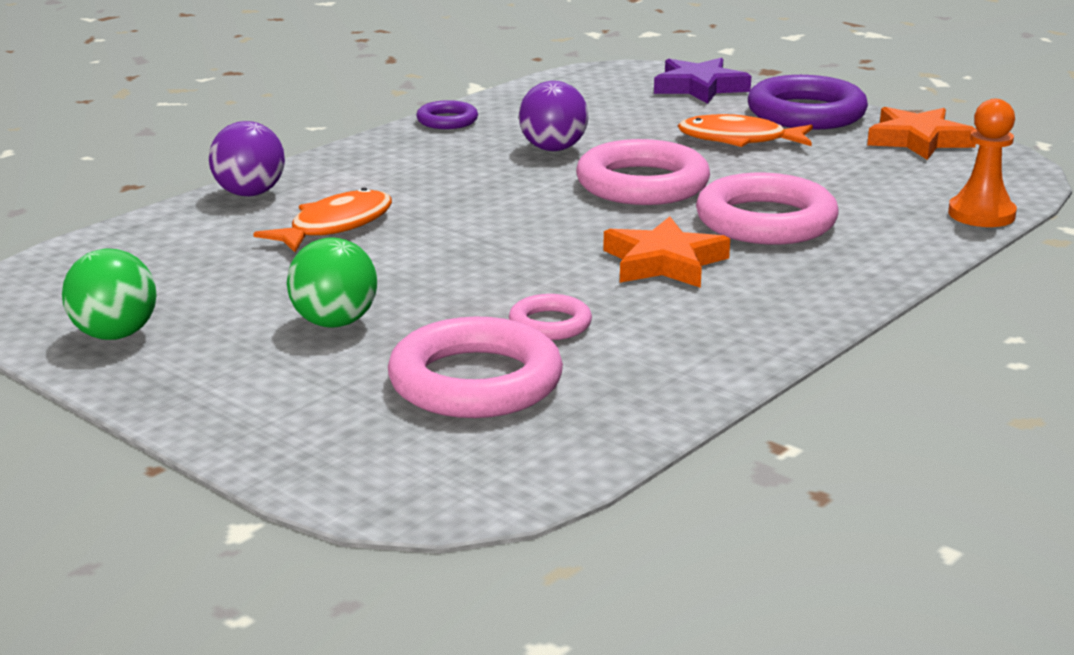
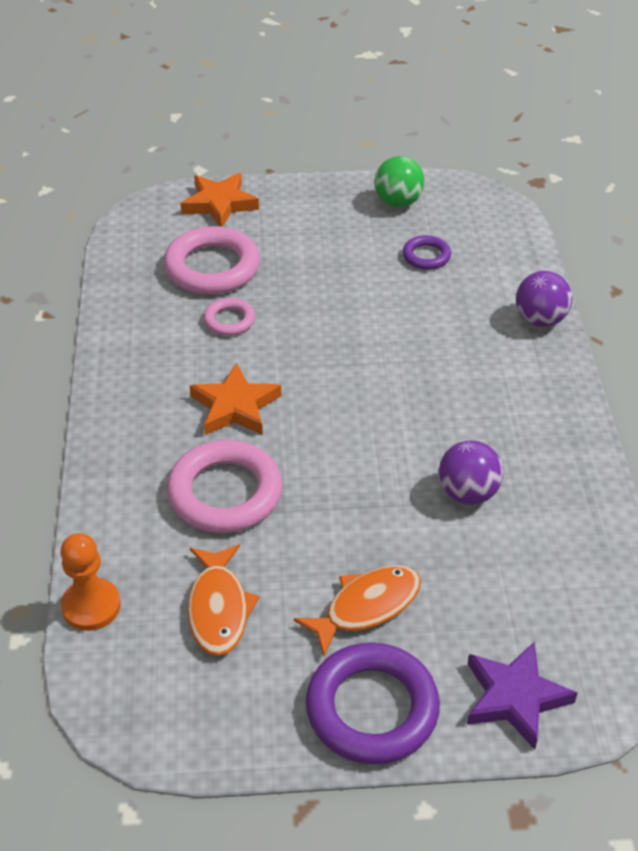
camera: 135 degrees right, 20 degrees up
(334, 322) = (325, 262): green ball -> none
(335, 226) = (446, 323): orange fish -> orange fish (219, 608)
(447, 120) = (591, 481): purple ring -> purple ring (426, 256)
(642, 184) = (351, 486): pink ring -> none
(918, 140) = (233, 719): orange star -> orange star (219, 204)

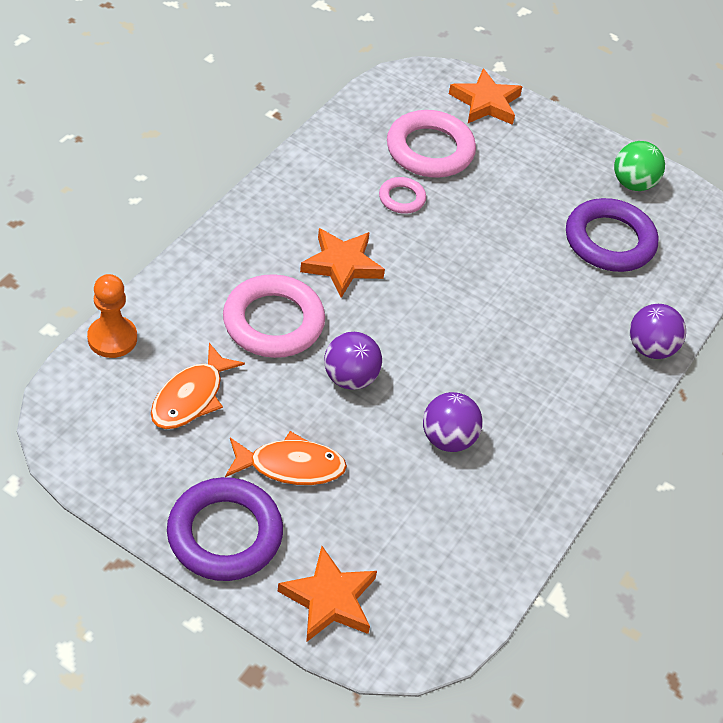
camera: 30 degrees right, 5 degrees up
(339, 497) = (350, 378): none -> purple ball
(426, 256) = (609, 241): purple ring -> purple ring, size x1.95
(515, 697) = (329, 599): purple star -> orange star

